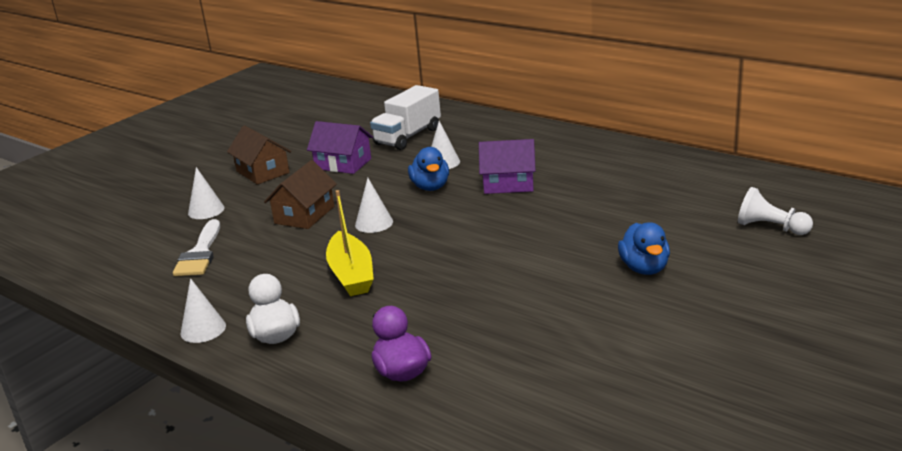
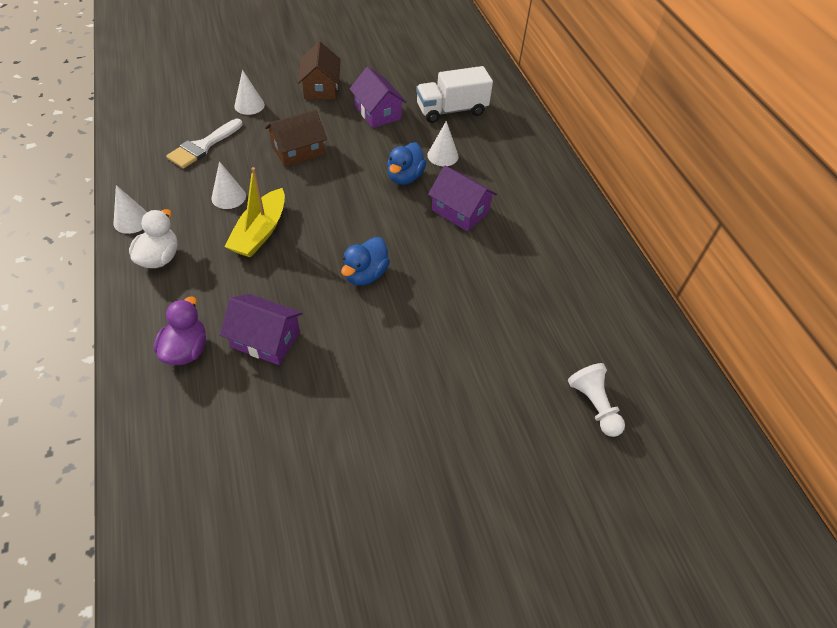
camera: 30 degrees right, 25 degrees up
(374, 223) = (328, 190): white cone -> white cone (228, 197)
(465, 328) = (265, 339): none -> purple house
(644, 268) = (445, 374): blue duck -> blue duck (365, 274)

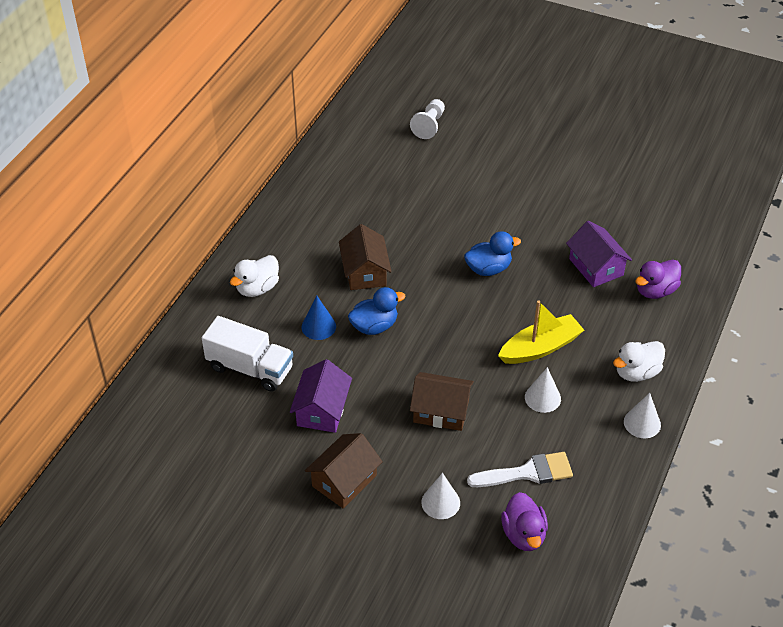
camera: 135 degrees left, 5 degrees down
(179, 115) = (524, 534): none -> purple duck
(442, 156) = (318, 326): white cone -> blue cone
(460, 211) = (365, 272): purple house -> brown house
(516, 156) = (257, 288): none -> white duck

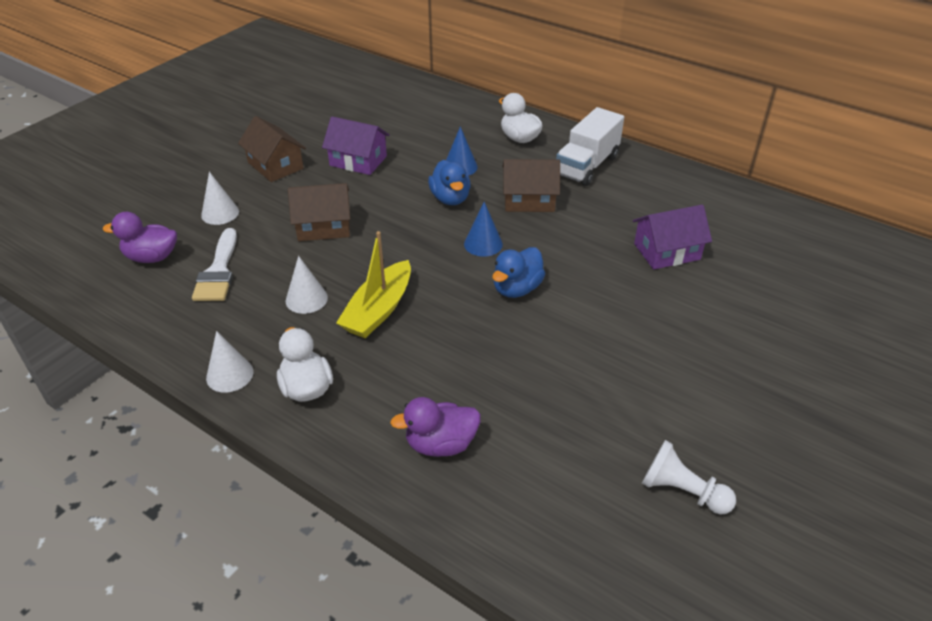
camera: 100 degrees right, 5 degrees down
(250, 368) = (422, 129): white truck -> white truck (587, 166)
(429, 125) = (792, 276): white pawn -> white pawn (682, 491)
(437, 295) = (483, 244): none -> blue cone
(441, 411) = (323, 226): brown house -> brown house turned 60 degrees clockwise
(488, 269) = (517, 289): blue duck -> blue duck turned 45 degrees clockwise
(540, 348) = (378, 310): yellow boat -> yellow boat turned 45 degrees clockwise
(596, 267) = (501, 389): purple house -> purple house (667, 251)
(655, 291) = (441, 444): purple duck -> purple duck turned 75 degrees counterclockwise

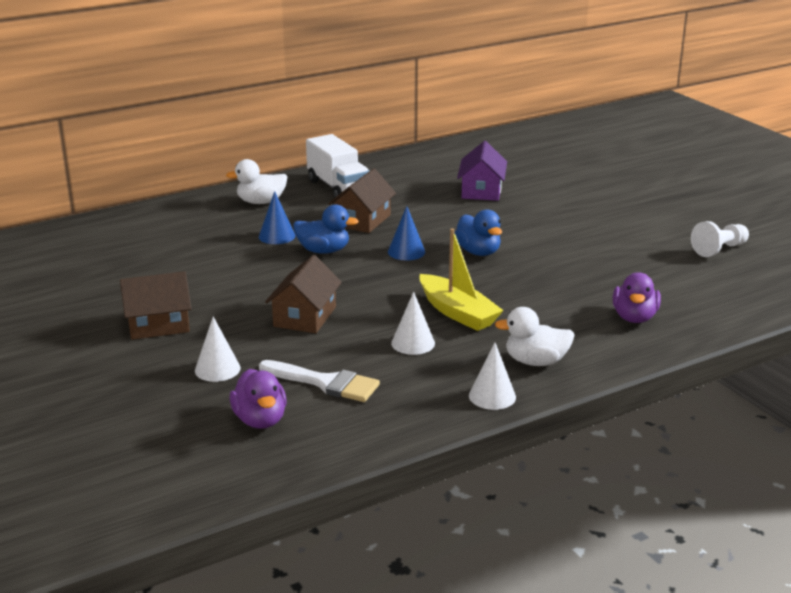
camera: 65 degrees left, 15 degrees down
(152, 257) = (260, 420): purple duck -> purple duck turned 45 degrees counterclockwise
(358, 161) = (205, 280): purple house -> none

